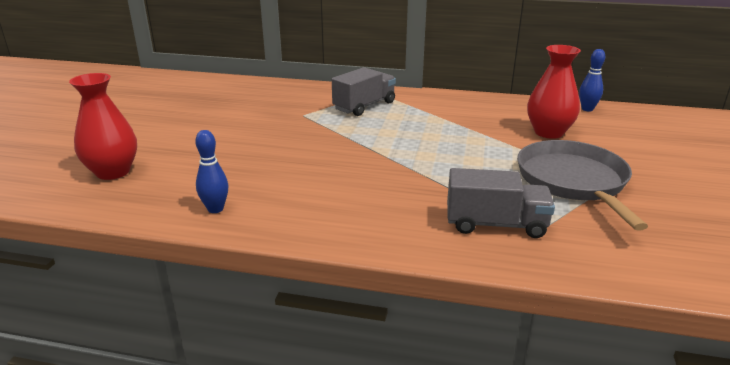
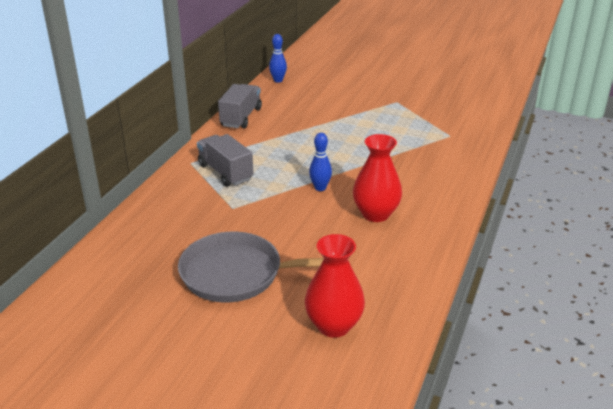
camera: 80 degrees left, 5 degrees up
(215, 209) = (413, 258): blue bowling pin -> blue bowling pin (320, 188)
(495, 224) = (442, 147): grey truck -> grey truck (241, 117)
(548, 132) = (315, 103): red vase -> red vase (376, 214)
(573, 181) = (391, 112): grey pan -> grey pan (237, 274)

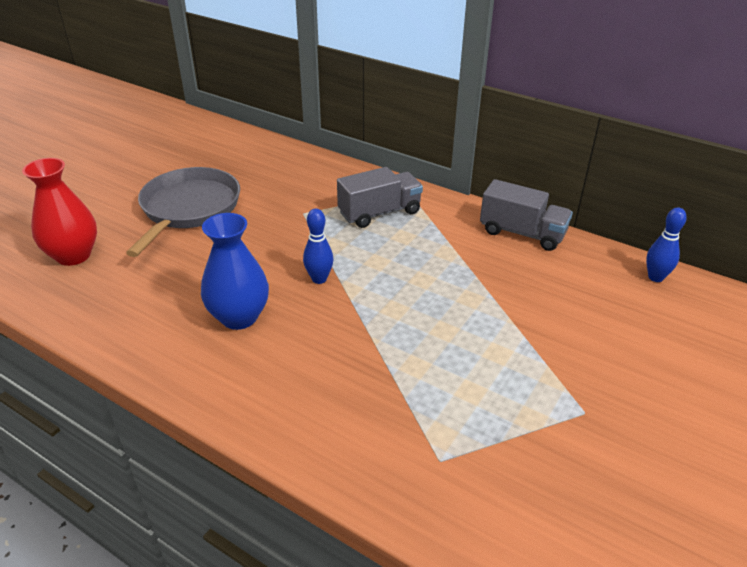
camera: 100 degrees right, 5 degrees up
(376, 214) = (239, 317): red vase -> blue vase

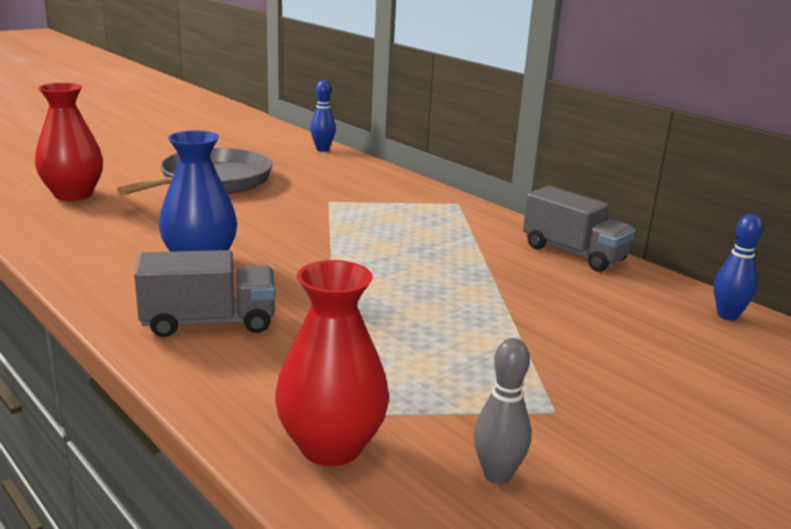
camera: 15 degrees right, 15 degrees down
(319, 279) = (308, 250): blue bowling pin -> blue bowling pin (322, 149)
(379, 213) = (413, 213): grey truck -> grey truck (209, 322)
(452, 496) = (331, 446): none -> red vase
(576, 488) = (497, 475): none -> grey bowling pin

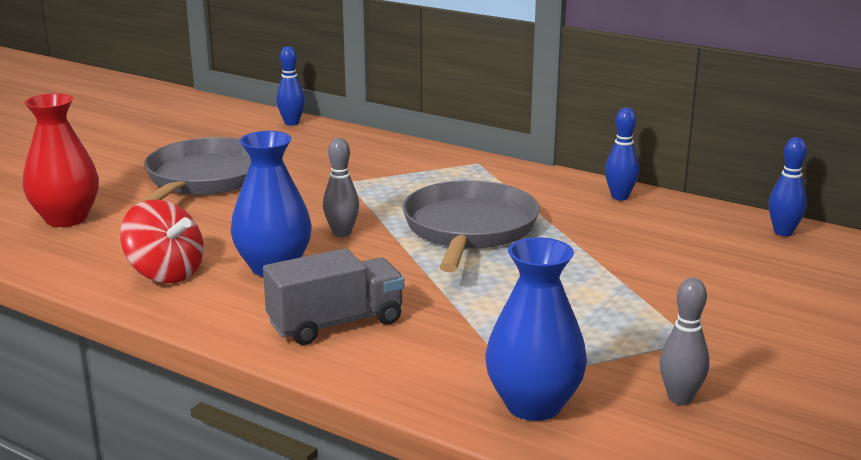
camera: 15 degrees left, 0 degrees up
(106, 251) = (165, 273): none -> red spinning top
(286, 243) = (342, 233): none -> grey bowling pin
(331, 446) = (533, 405): red vase -> blue vase
(404, 258) = (469, 229): none -> grey pan
(573, 253) = (619, 197): grey truck -> blue bowling pin

